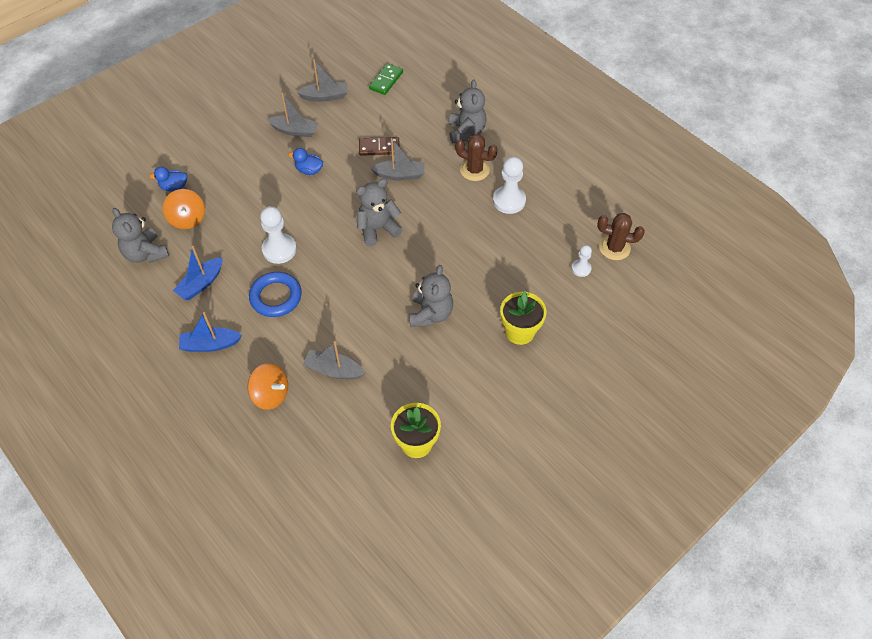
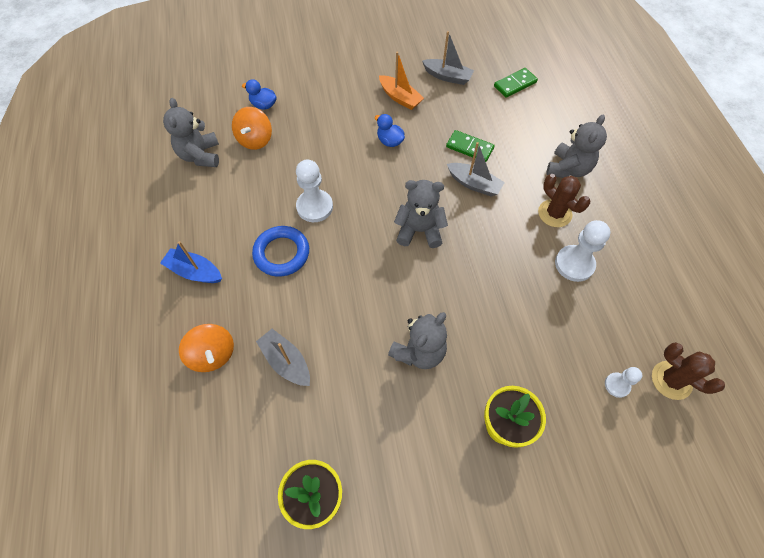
camera: 30 degrees right, 5 degrees up
(201, 284) = (226, 207): blue boat -> none
(295, 131) = (400, 98): grey boat -> orange boat
(379, 148) = (469, 148): brown domino -> green domino

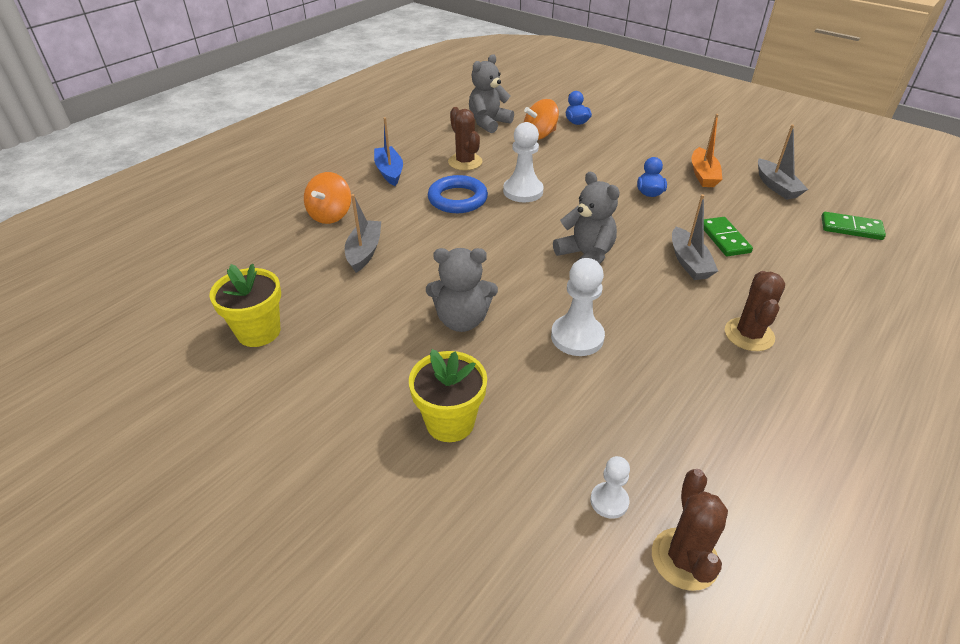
camera: 50 degrees right, 20 degrees down
(238, 212) = (465, 162): none -> brown cactus
(568, 169) = (821, 317): grey teddy bear -> none
(574, 264) = (711, 382): white pawn -> white pawn (577, 337)

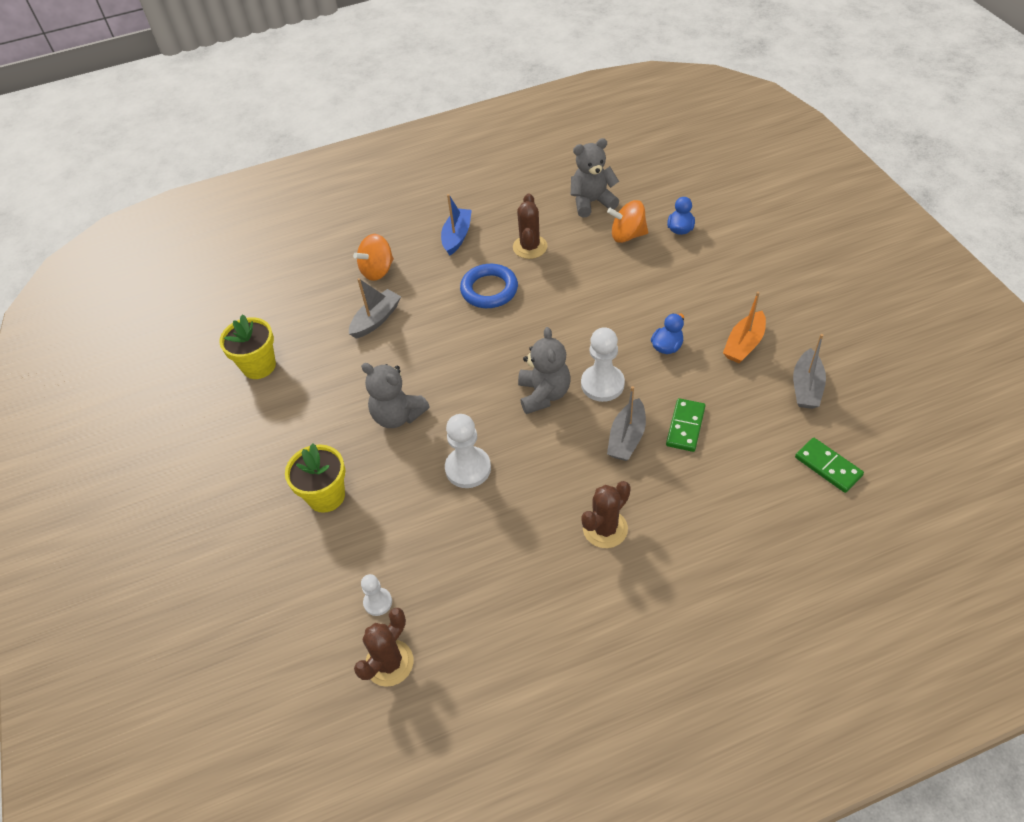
camera: 35 degrees right, 10 degrees up
(523, 191) = (552, 301): white pawn -> white pawn (602, 384)

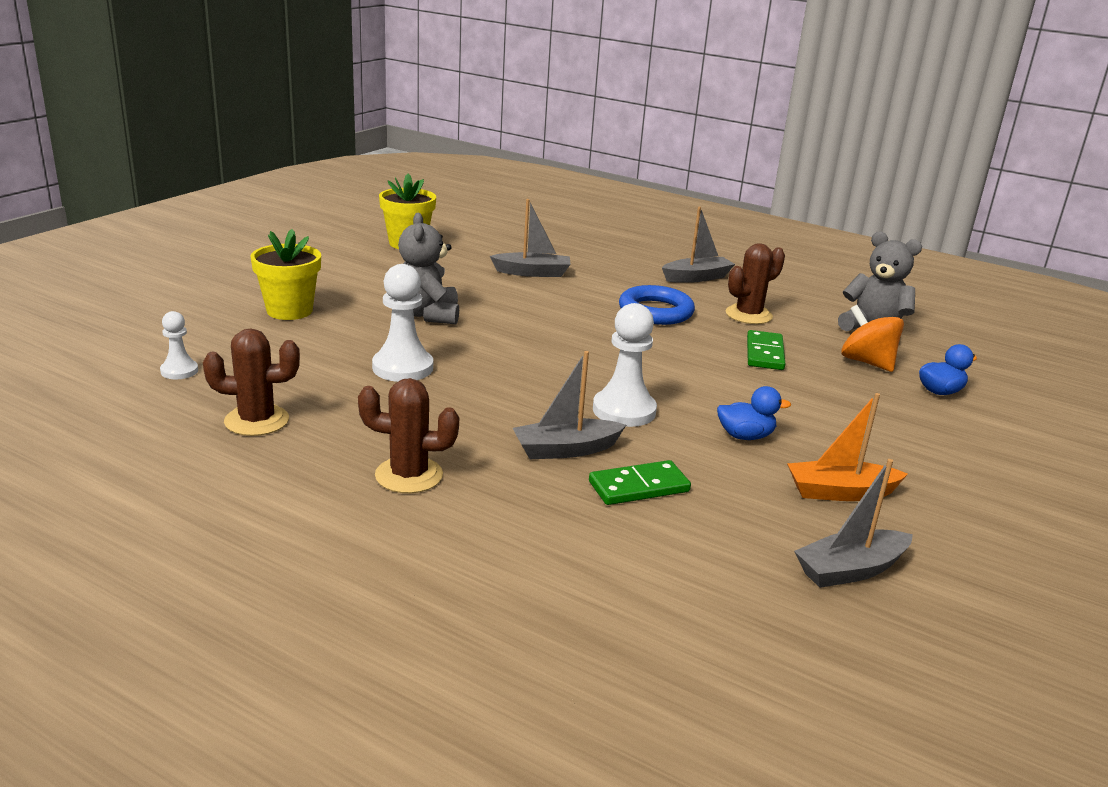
camera: 45 degrees right, 25 degrees down
(377, 270) = (593, 257): orange spinning top -> none
(389, 663) = (104, 399): brown cactus -> brown cactus (256, 421)
(457, 236) = (697, 278): blue boat -> grey boat
(544, 394) = (559, 380): grey teddy bear -> none
(828, 466) = (733, 637): green domino -> green domino (764, 353)

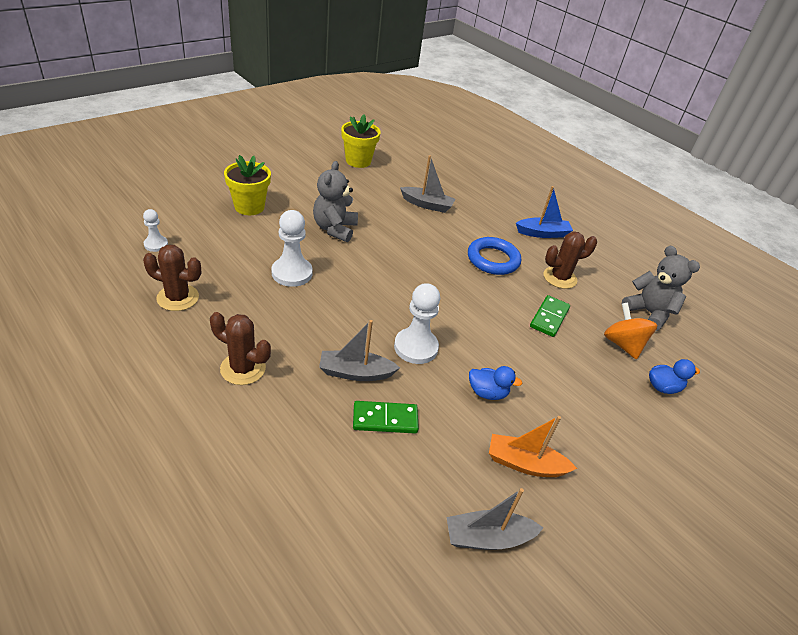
camera: 15 degrees right, 15 degrees up
(697, 278) = (542, 233): grey boat -> blue boat

